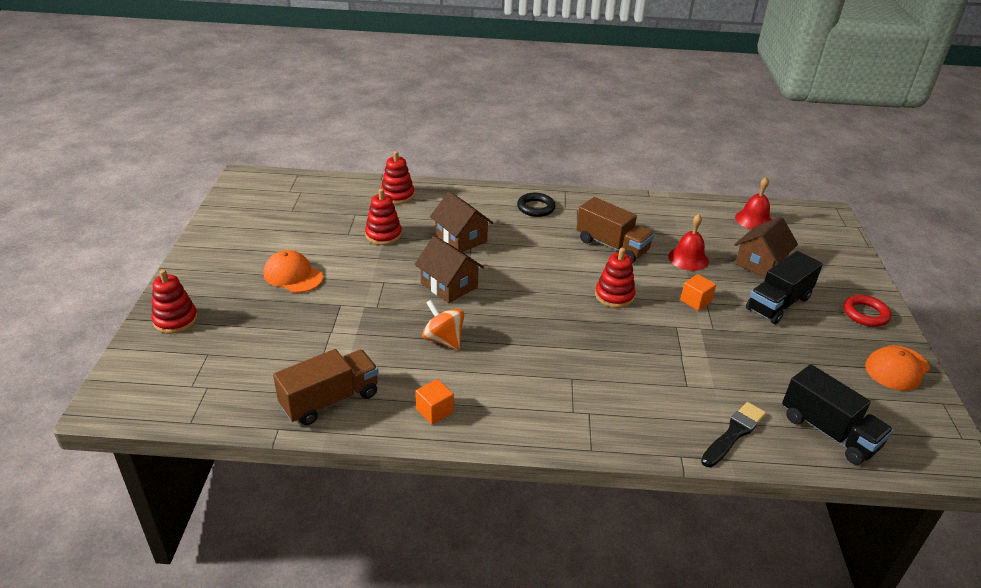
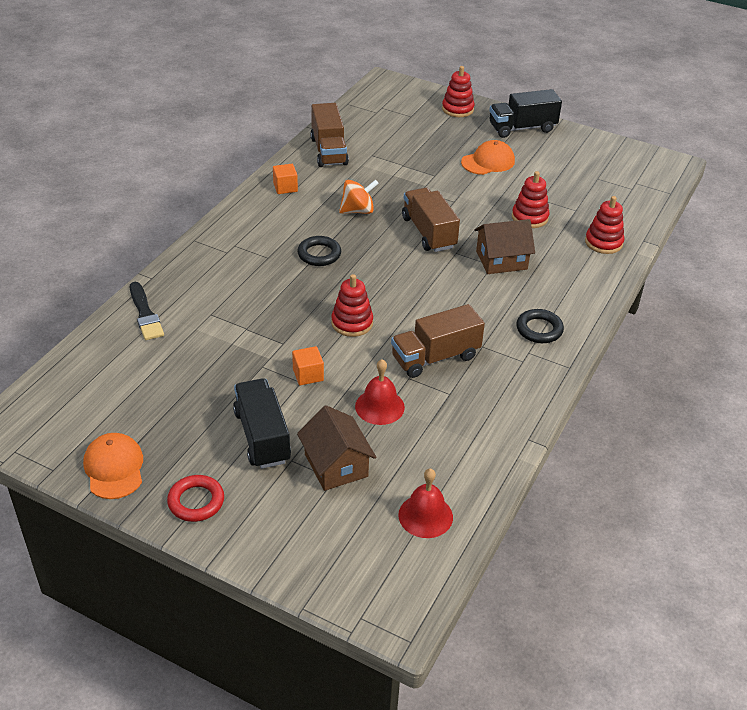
camera: 115 degrees right, 5 degrees up
(449, 285) = (428, 232): brown house -> brown truck
(537, 344) = (319, 254): none -> black ring
(828, 431) = (98, 368): black truck -> black truck (522, 128)

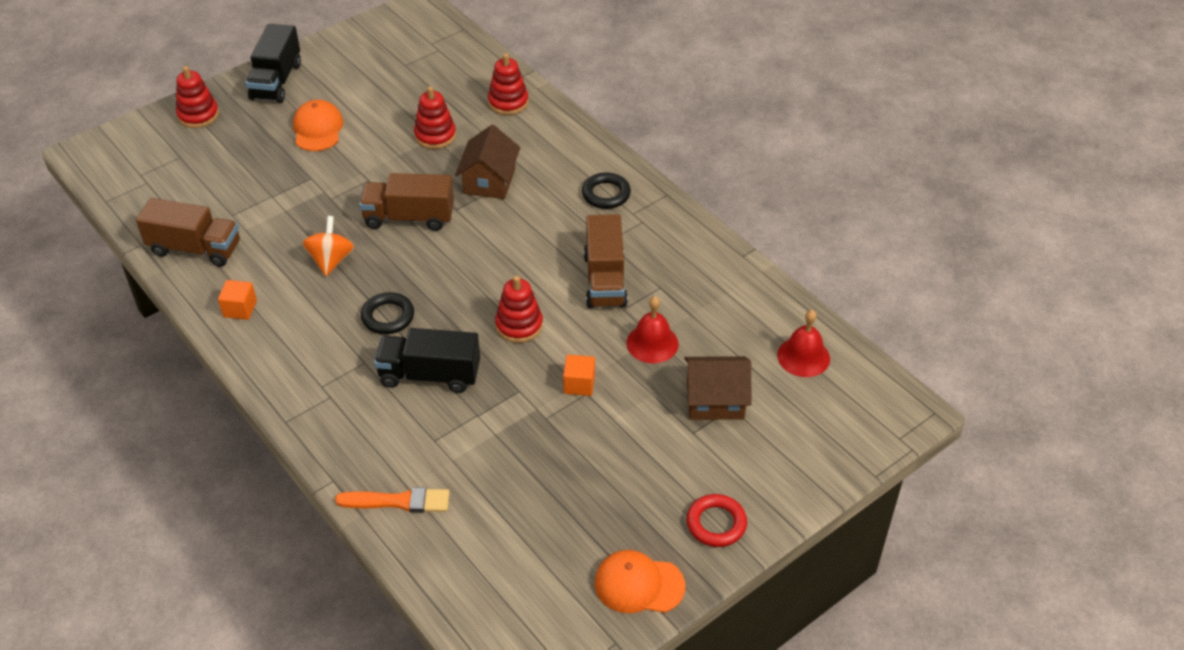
camera: 65 degrees left, 5 degrees up
(145, 314) = (398, 501): black brush -> orange brush
(262, 436) = (650, 446): black truck -> black truck (430, 375)

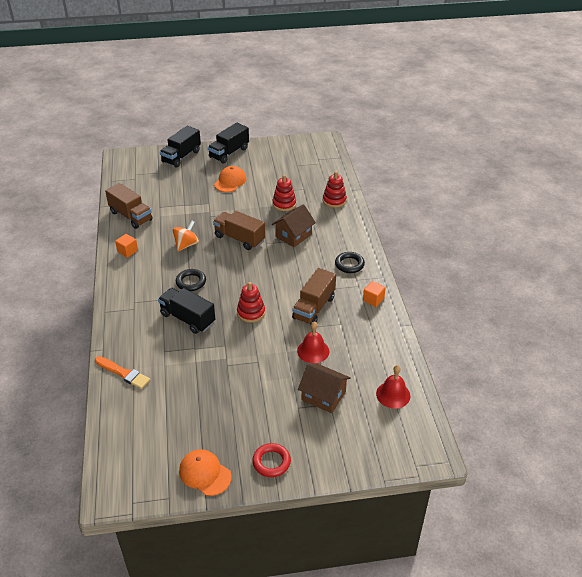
camera: 30 degrees right, 5 degrees down
(198, 115) = (181, 156): red stacking toy -> black truck
(579, 384) = (257, 355): orange cube -> orange cube (373, 299)

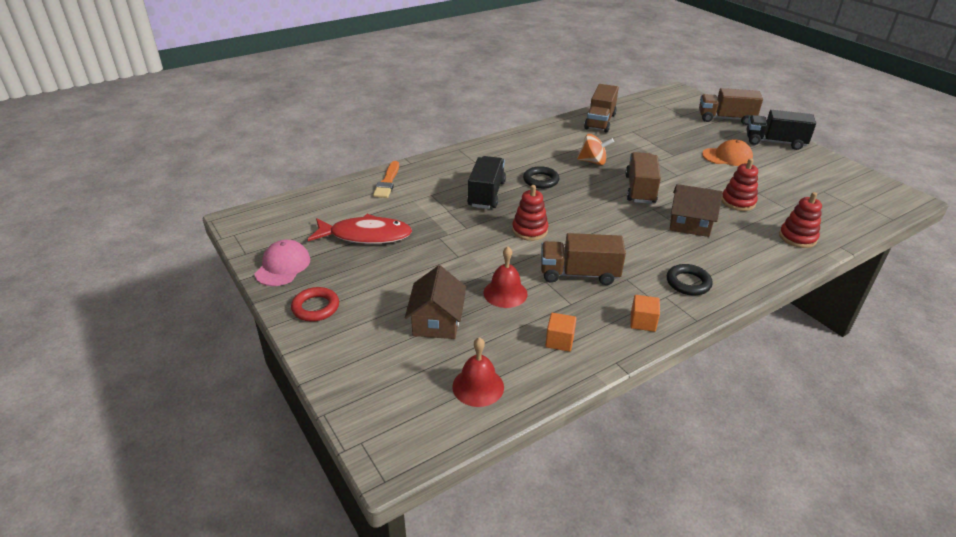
camera: 65 degrees right, 5 degrees down
(127, 251) = (549, 135): orange cube -> orange cube (559, 341)
(181, 156) = (725, 119): black truck -> brown truck
(196, 408) = (366, 235): none -> red fish
(205, 473) = (283, 266): orange cap -> pink cap

